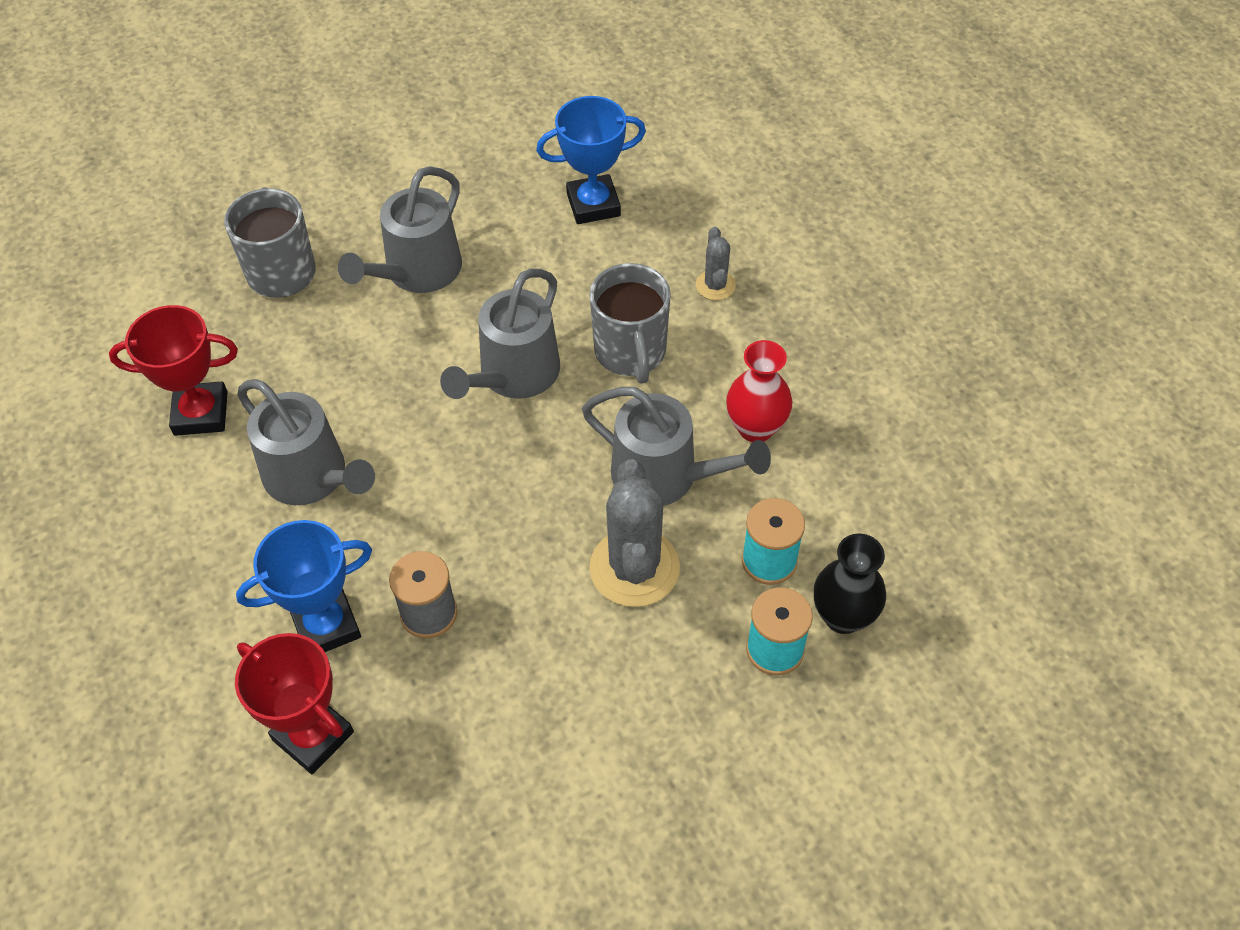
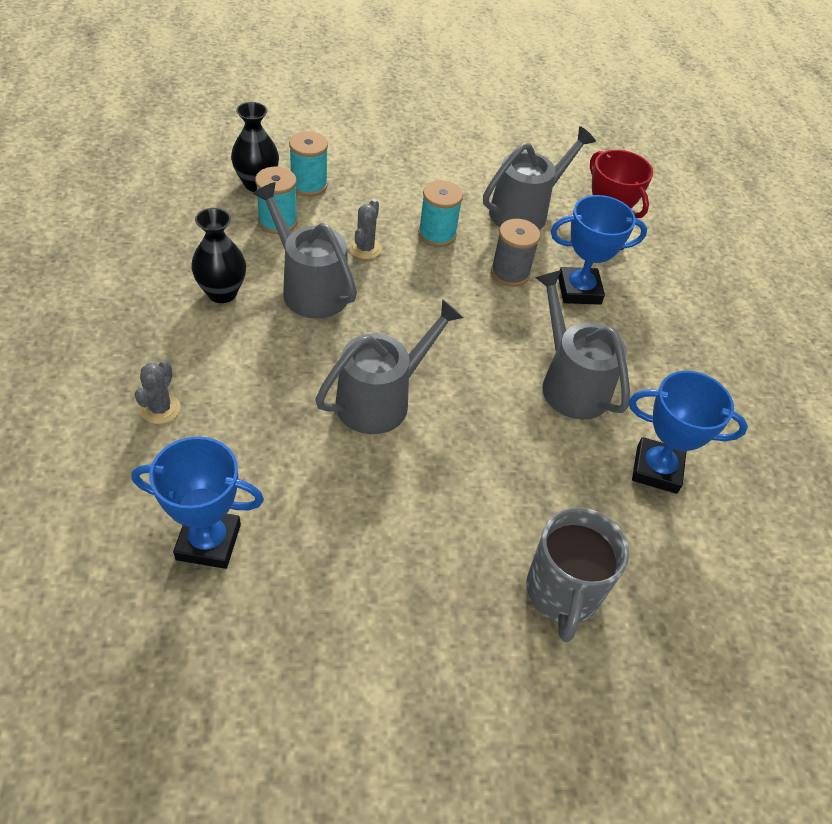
camera: 165 degrees left, 5 degrees down
(201, 413) = (656, 469): red trophy -> blue trophy
(417, 272) = (424, 535): grey watering can -> grey watering can (524, 211)
(552, 638) = (437, 234): none -> turquoise spool
(630, 352) = (274, 381): grey mug -> none
(634, 568) = (365, 248): grey cactus -> grey cactus, size x0.51
(755, 428) = (222, 293): red vase -> black vase

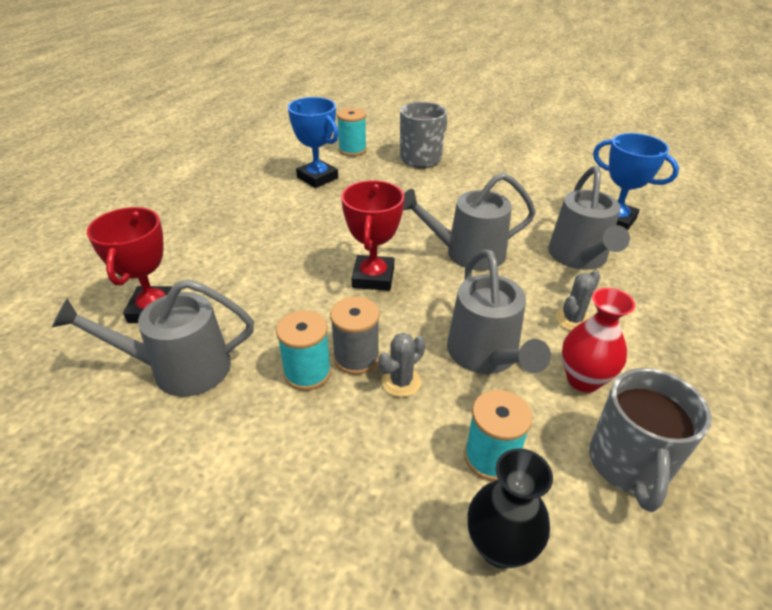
camera: 145 degrees left, 10 degrees down
(160, 409) = (649, 295): grey cactus -> grey cactus (572, 319)
(181, 243) = (628, 465): none -> grey mug
(222, 293) = (583, 379): black vase -> red vase
(309, 185) = (420, 513): turquoise spool -> turquoise spool (352, 150)
(456, 332) = (373, 277): none -> red trophy
(510, 273) = (275, 309): grey spool -> grey spool (356, 358)
(570, 384) = (319, 224): grey watering can -> grey watering can (579, 257)
(579, 290) = (232, 276): blue trophy -> none

